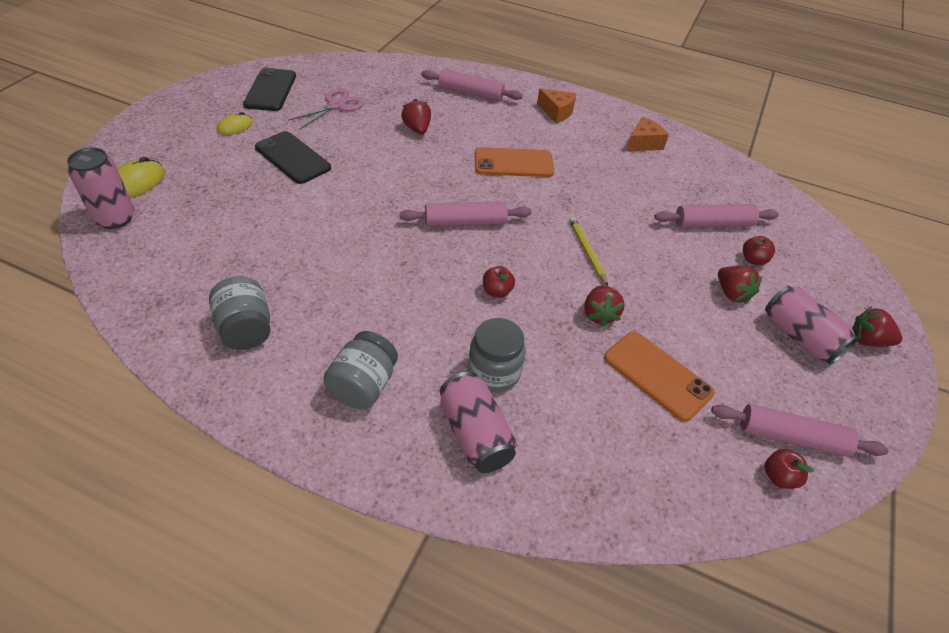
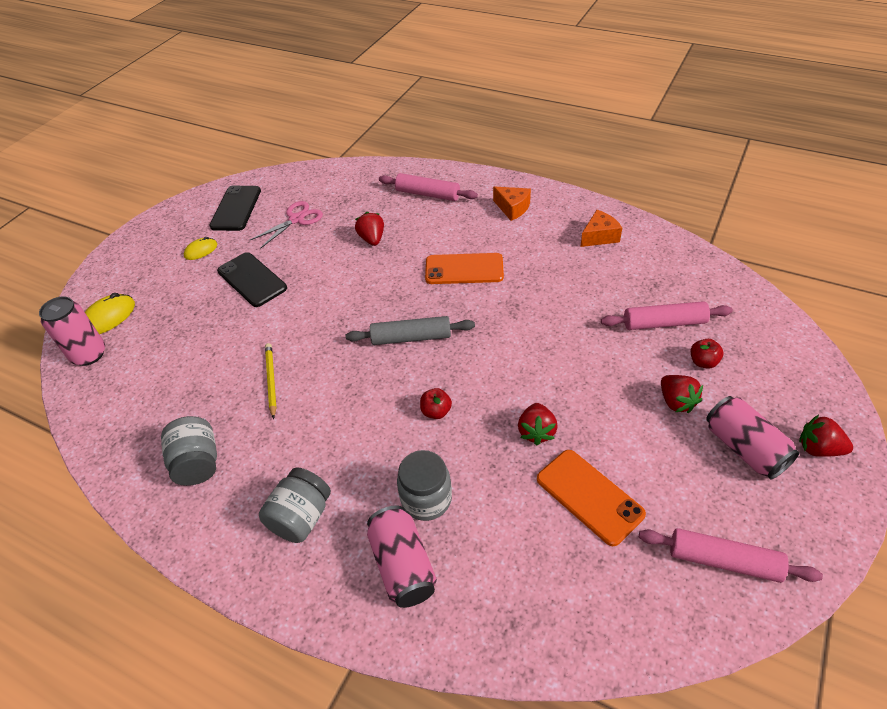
camera: 10 degrees right, 0 degrees up
(465, 222) = (411, 338): pink rolling pin -> grey rolling pin
(587, 252) = (530, 363): yellow pencil -> yellow pencil (271, 380)
(779, 477) = (705, 605): red apple -> none

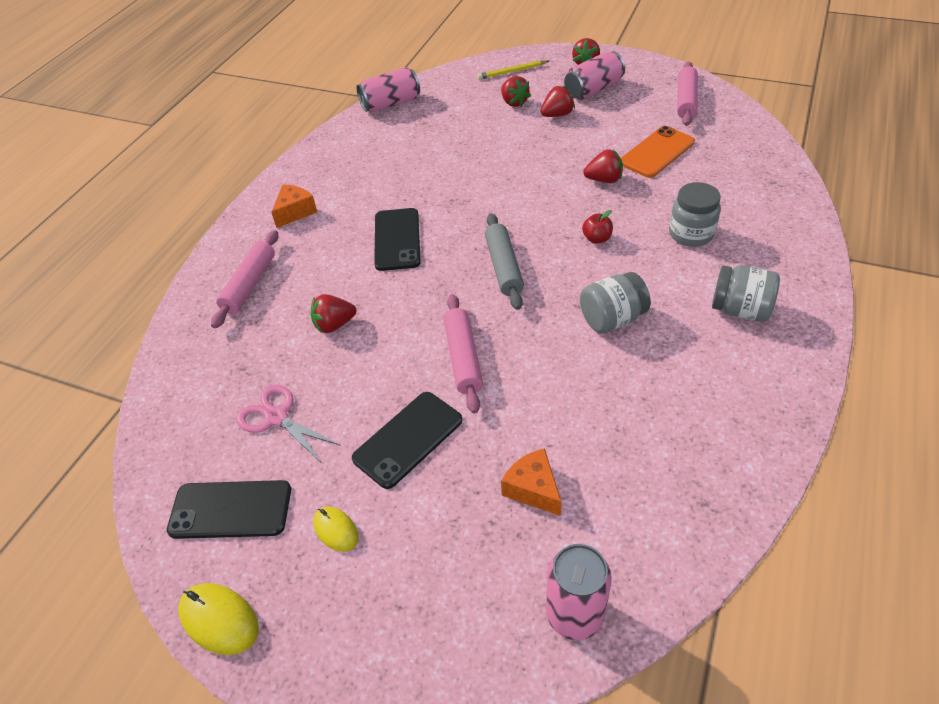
camera: 95 degrees left, 0 degrees up
(109, 317) = (492, 619): yellow mouse -> yellow mouse (219, 620)
(198, 463) = (711, 410): grey jar -> grey jar (612, 319)
(271, 380) = (583, 372): yellow pencil -> yellow pencil (512, 71)
(402, 565) = (756, 240): pink can -> pink can (390, 104)
(464, 269) = (397, 239): orange phone -> black phone
(599, 236) = (353, 153): orange cheese -> orange cheese (533, 489)
(664, 323) = (472, 119): pink rolling pin -> pink rolling pin (463, 358)
(703, 362) = (514, 102): red apple -> red strawberry

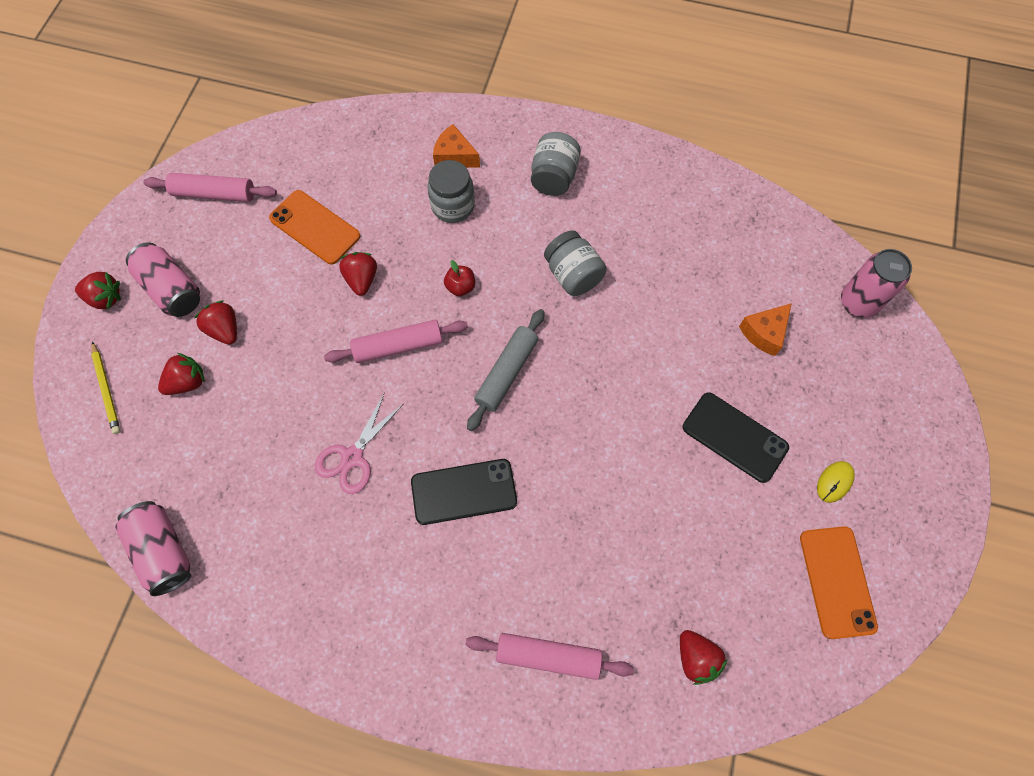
camera: 100 degrees left, 20 degrees up
(219, 620) = (932, 559): yellow mouse -> none
(230, 509) = (836, 581): black phone -> orange phone
(276, 417) = (731, 567): pink scissors -> pink scissors (352, 457)
(295, 212) = (410, 634): orange cheese -> orange cheese (454, 156)
(334, 325) = (603, 536): red strawberry -> red strawberry (696, 658)
(463, 358) = (635, 400): pink rolling pin -> pink rolling pin (398, 346)
(504, 267) = (506, 372): grey rolling pin -> grey rolling pin turned 45 degrees counterclockwise

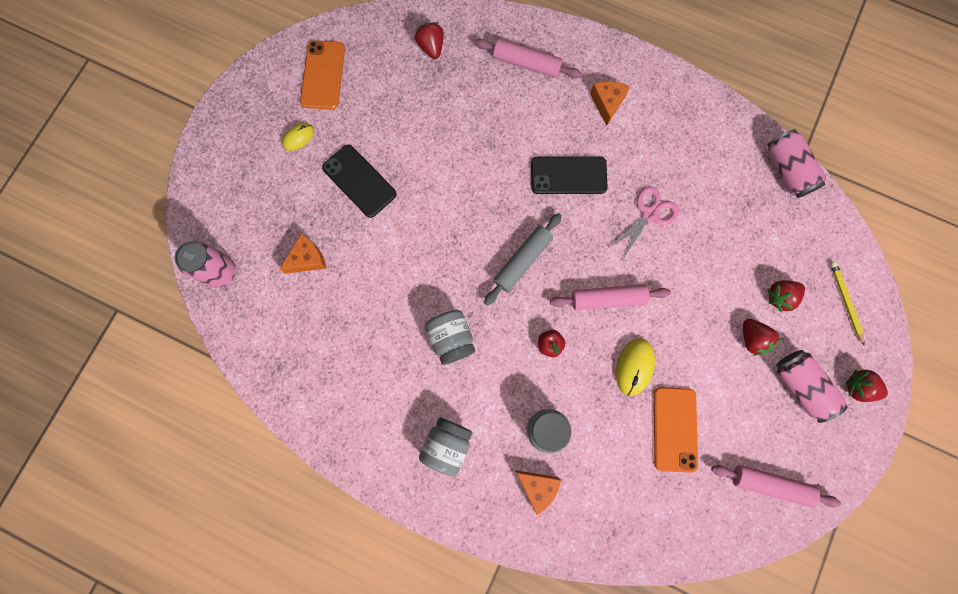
camera: 170 degrees left, 10 degrees up
(315, 227) = (674, 429): orange phone -> orange phone turned 45 degrees clockwise
(362, 279) = (634, 367): red strawberry -> yellow mouse
(421, 610) = (607, 103): none -> orange cheese

